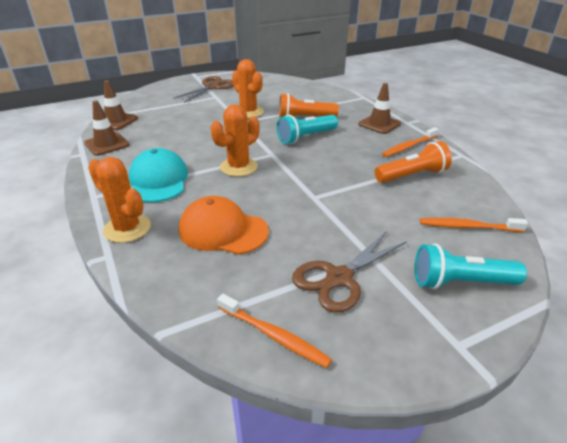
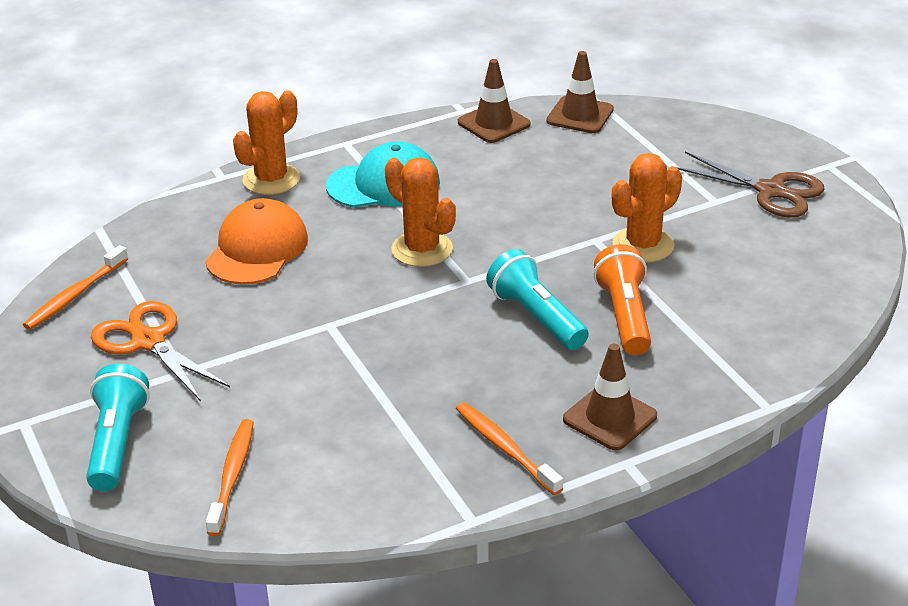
camera: 90 degrees right, 0 degrees up
(339, 278) = (148, 341): brown scissors -> orange scissors
(412, 175) = (390, 437): orange flashlight -> none

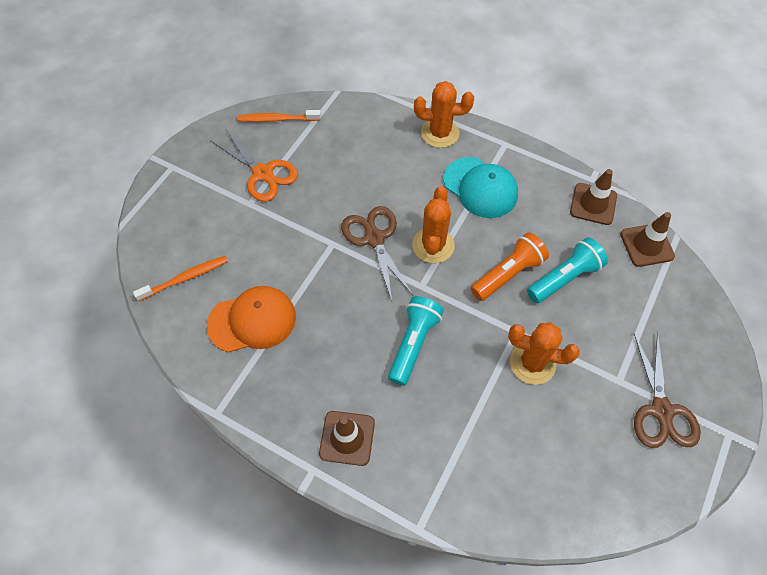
camera: 55 degrees right, 25 degrees up
(117, 443) = (180, 213): turquoise flashlight -> turquoise flashlight (564, 278)
(148, 341) = (263, 173): orange scissors -> orange scissors turned 120 degrees clockwise
(257, 249) = (372, 168): orange cap -> orange cap (252, 320)
(361, 288) = (374, 238): none -> brown scissors
(505, 449) = (284, 396): orange toothbrush -> none
(624, 316) = (450, 392): orange flashlight -> orange flashlight (508, 274)

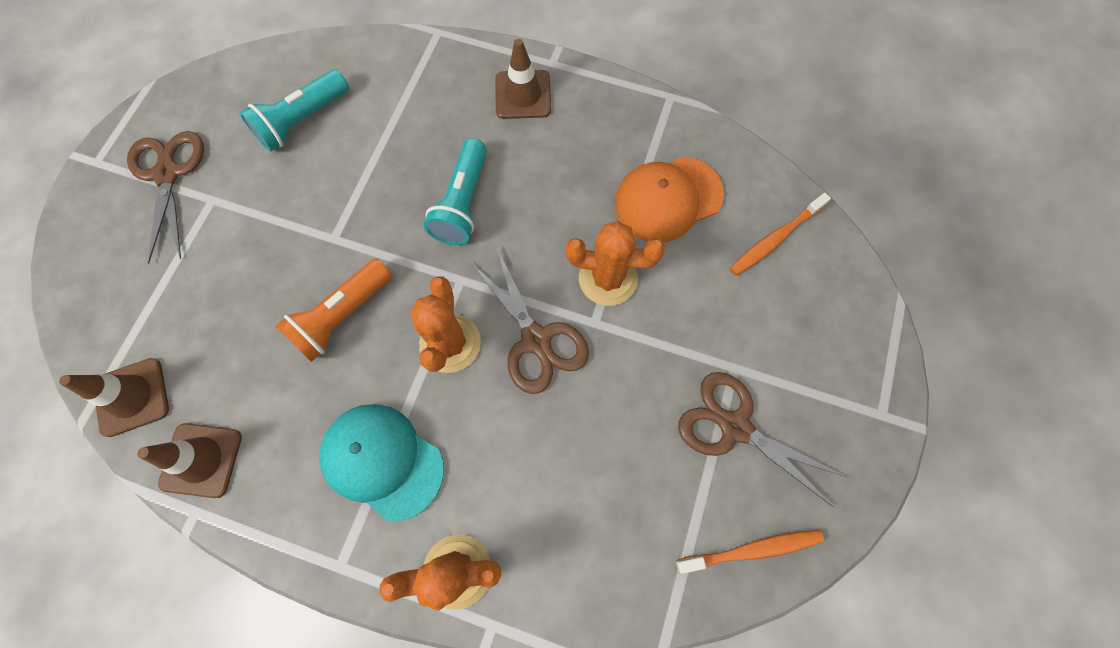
camera: 170 degrees right, 10 degrees up
(263, 173) = (734, 426): orange scissors -> brown scissors
(532, 363) = (315, 203): orange cactus -> orange cactus (608, 278)
(564, 278) = (263, 323): turquoise flashlight -> turquoise flashlight (302, 121)

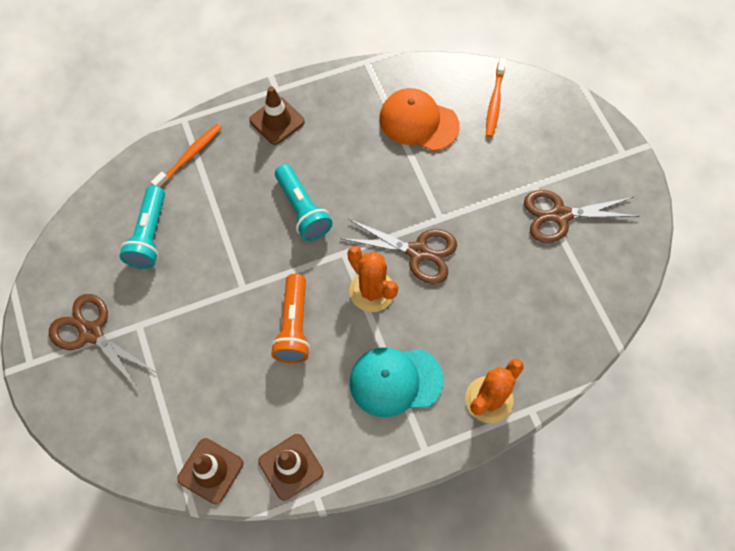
camera: 40 degrees left, 5 degrees down
(608, 278) = (426, 189): orange cactus -> none
(668, 199) = (418, 122): orange cap -> orange cap turned 90 degrees clockwise
(751, 550) = (620, 268): orange toothbrush -> orange toothbrush (189, 156)

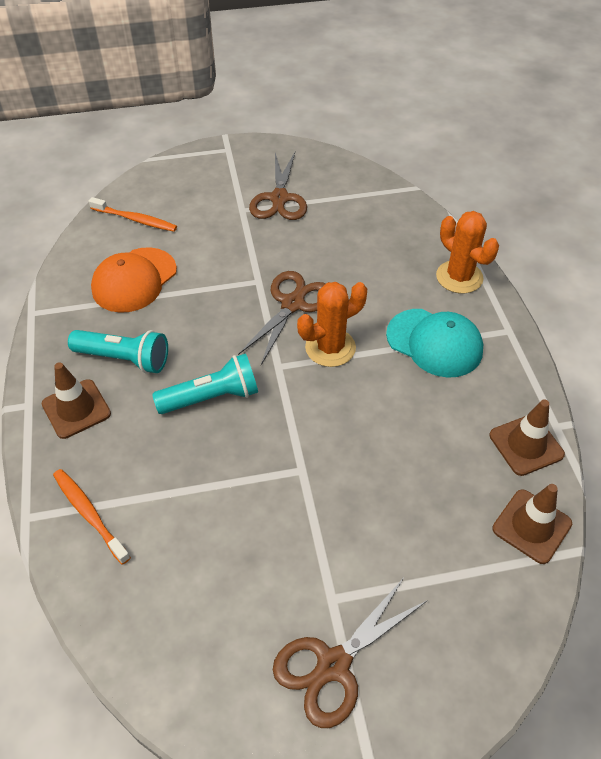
camera: 80 degrees left, 15 degrees down
(149, 235) = (198, 575): turquoise flashlight -> turquoise flashlight (124, 359)
(294, 326) = (360, 423): orange flashlight -> none
(395, 381) = (434, 343): turquoise cap -> turquoise cap turned 60 degrees counterclockwise

